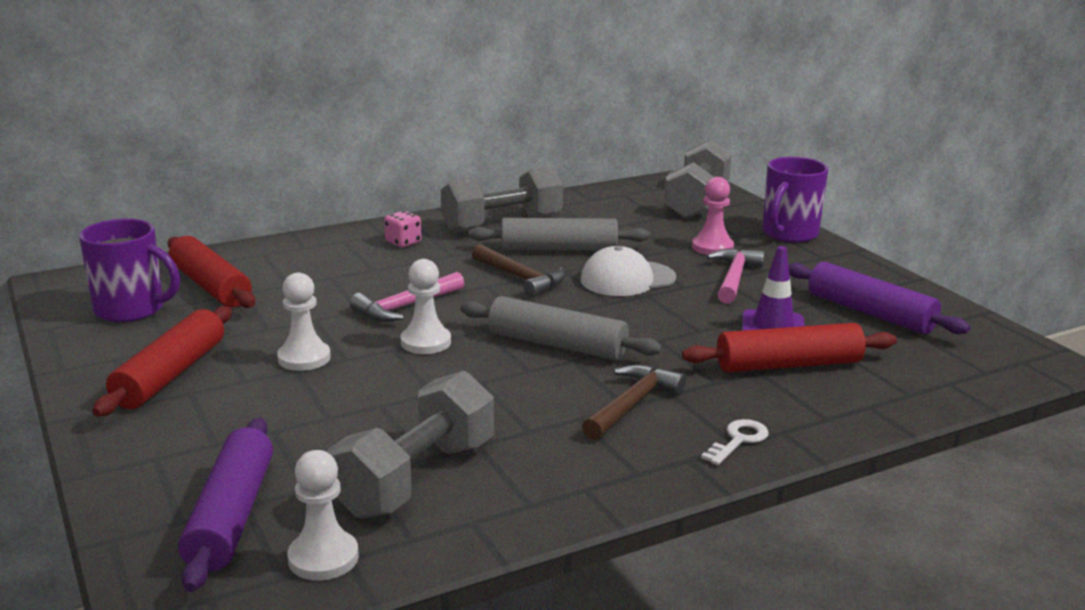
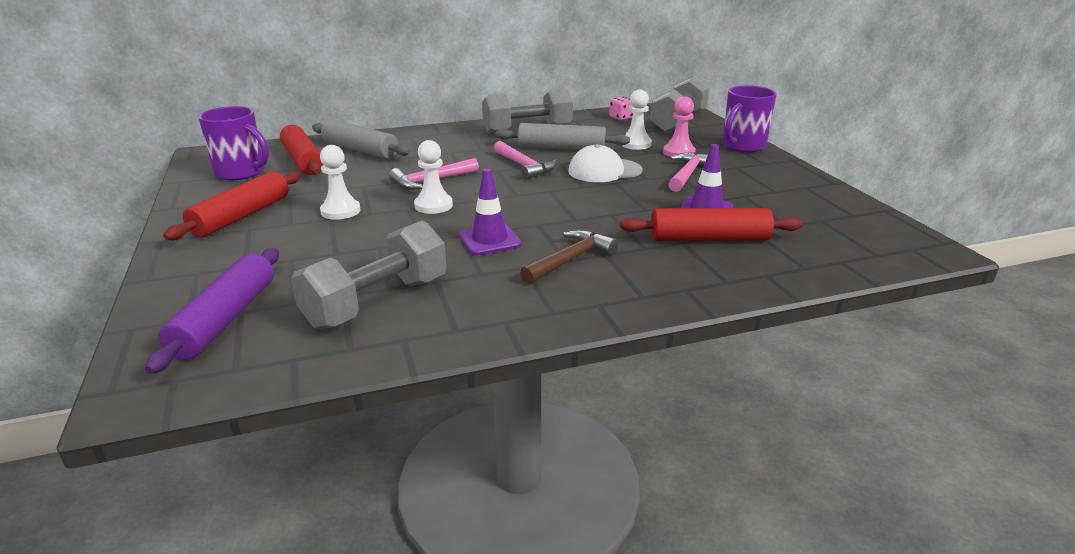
camera: 10 degrees right, 5 degrees up
(323, 558) = (275, 357): white pawn -> white pawn (636, 144)
(403, 242) = (451, 139): pink dice -> pink dice (621, 118)
(520, 385) = (489, 240): none -> purple traffic cone
(521, 278) = (524, 166): brown hammer -> pink hammer
(557, 344) = (531, 213): grey rolling pin -> grey rolling pin (360, 150)
(738, 440) = (646, 293): white key -> none
(870, 313) = (790, 204): purple rolling pin -> none

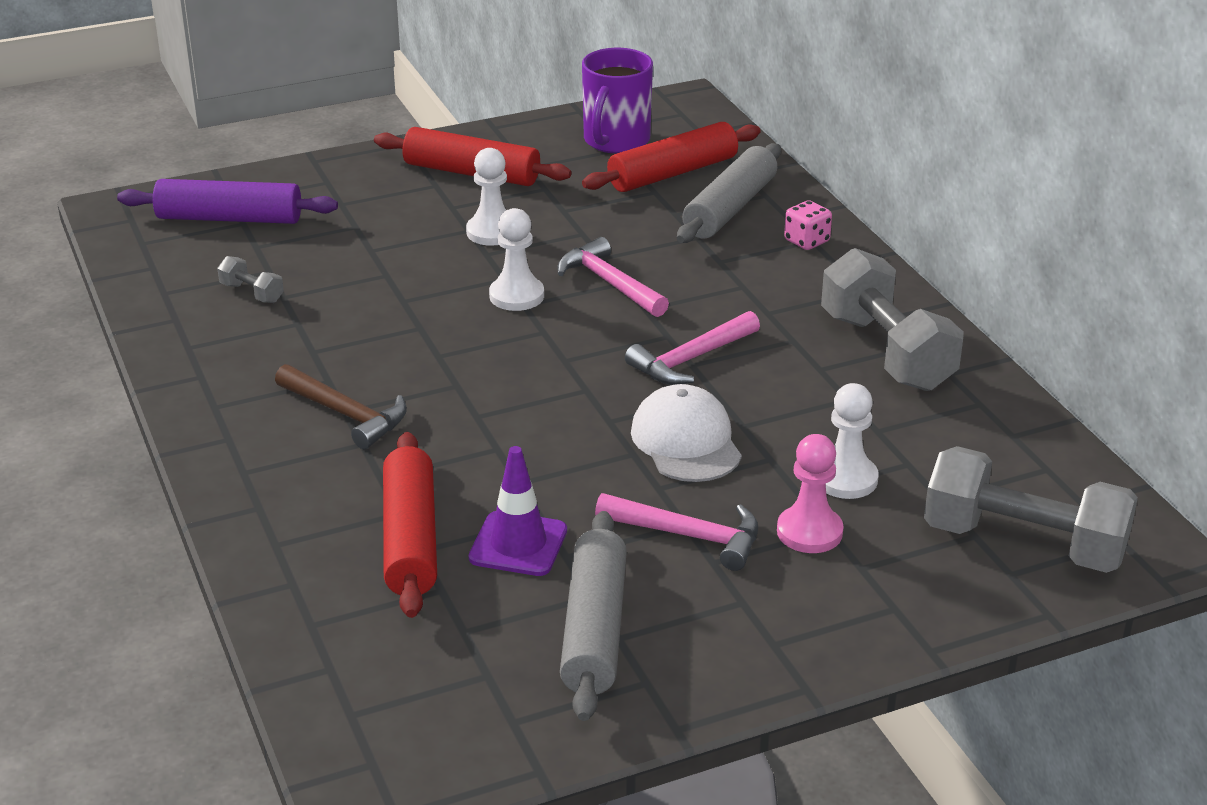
camera: 85 degrees right, 5 degrees up
(377, 302) = (252, 293): grey dumbbell -> grey dumbbell, size x0.43
(489, 240) = (406, 349): purple traffic cone -> none
(561, 148) = (793, 393): grey rolling pin -> grey rolling pin (594, 629)
(621, 118) = (1022, 463): pink dice -> pink dice (806, 241)
(742, 146) = (878, 625): purple mug -> none

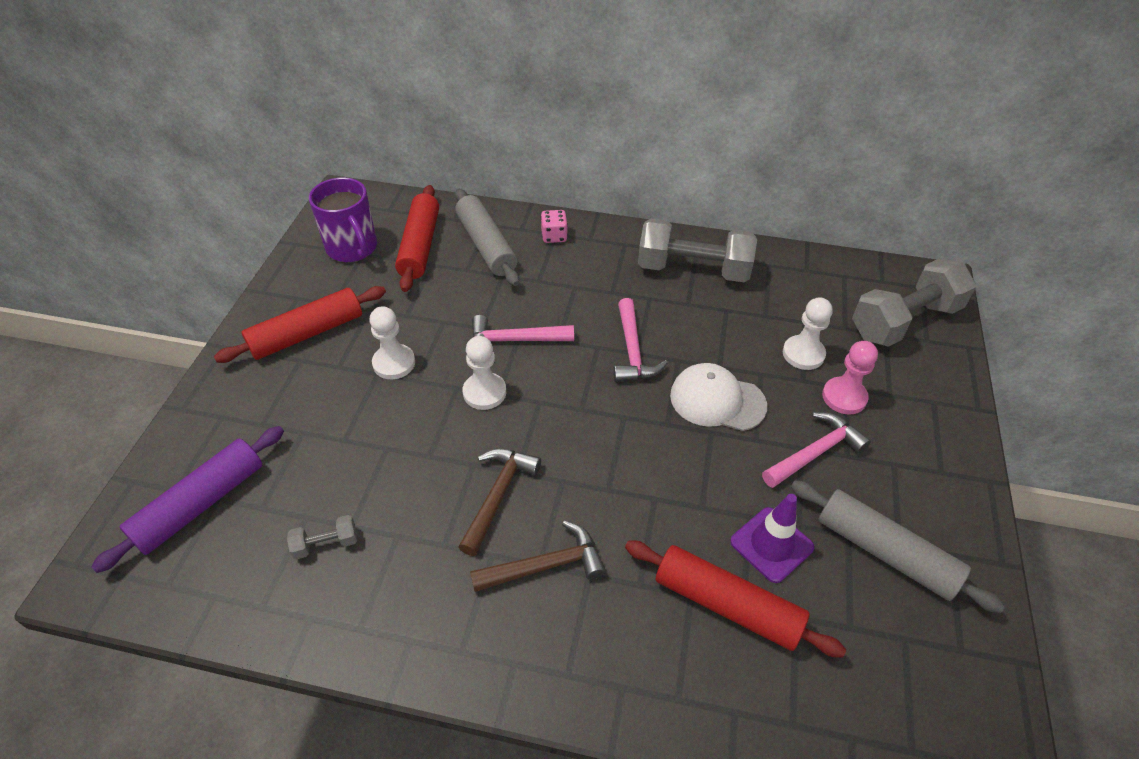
camera: 55 degrees left, 15 degrees up
(398, 356) = (498, 495): none -> brown hammer

